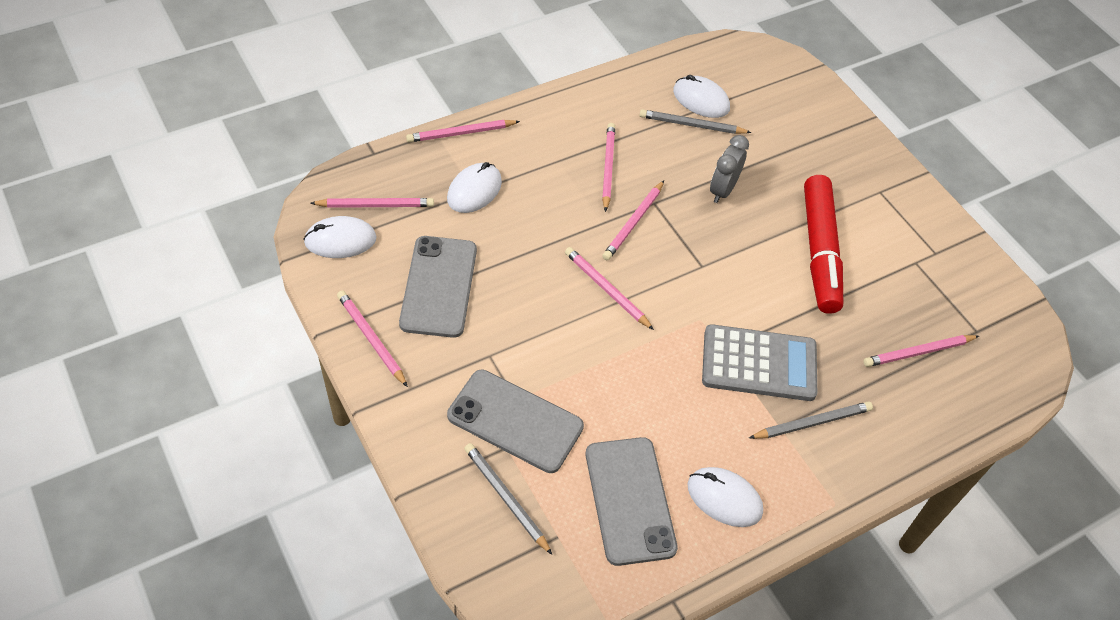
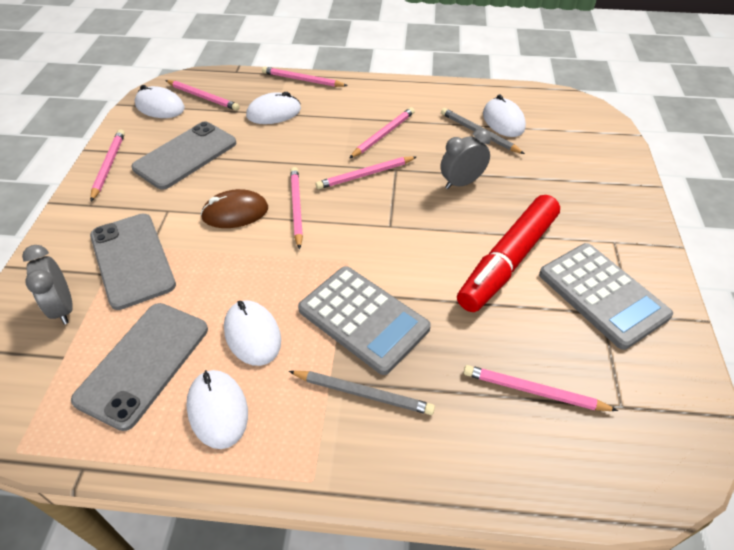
camera: 40 degrees right, 5 degrees down
(506, 498) = (63, 308): grey pencil -> grey clock
(556, 324) = (235, 212): none -> brown mouse
(689, 426) = (252, 334): none -> white mouse
(905, 246) = (602, 295): none -> grey calculator

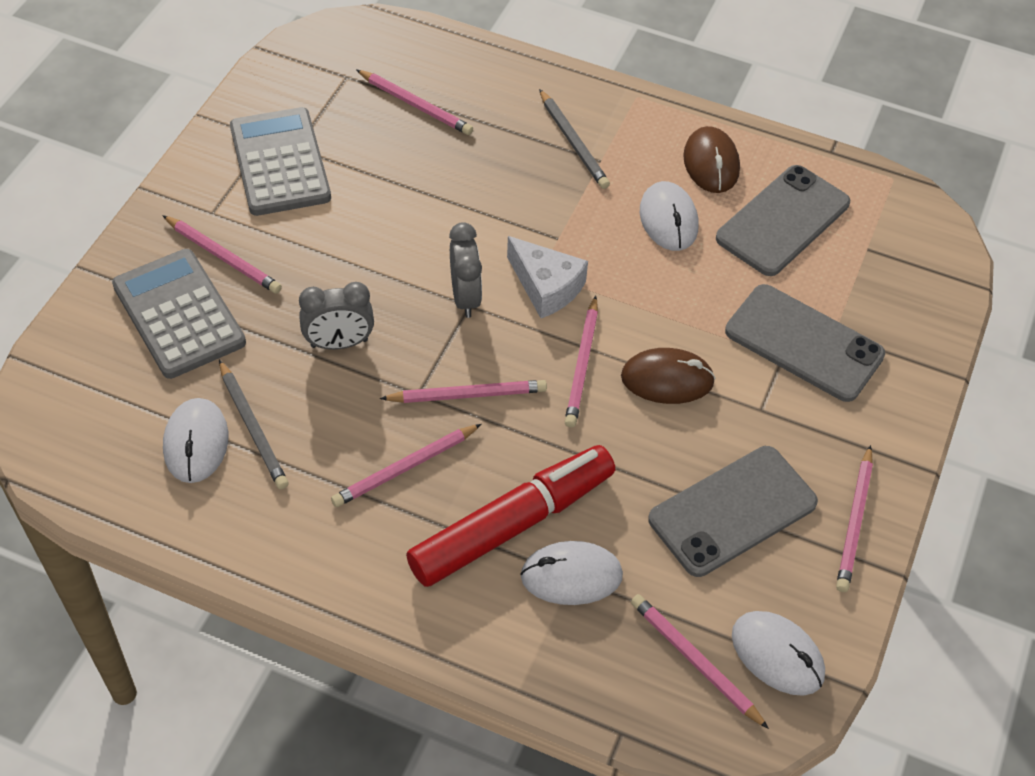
camera: 165 degrees left, 5 degrees up
(63, 308) = (878, 302): grey clock -> grey clock (465, 297)
(132, 260) = (804, 343): grey phone -> grey phone turned 45 degrees counterclockwise
(218, 410) = (711, 163): white mouse -> brown mouse
(302, 80) = (494, 660): pink pencil -> pink pencil (223, 257)
(339, 251) = (546, 287): none -> white cheese
(363, 319) = (547, 205): grey calculator -> grey calculator (179, 314)
(363, 393) = (573, 142): grey pencil -> grey pencil turned 150 degrees counterclockwise
(508, 261) = (354, 223): red marker -> red marker (512, 524)

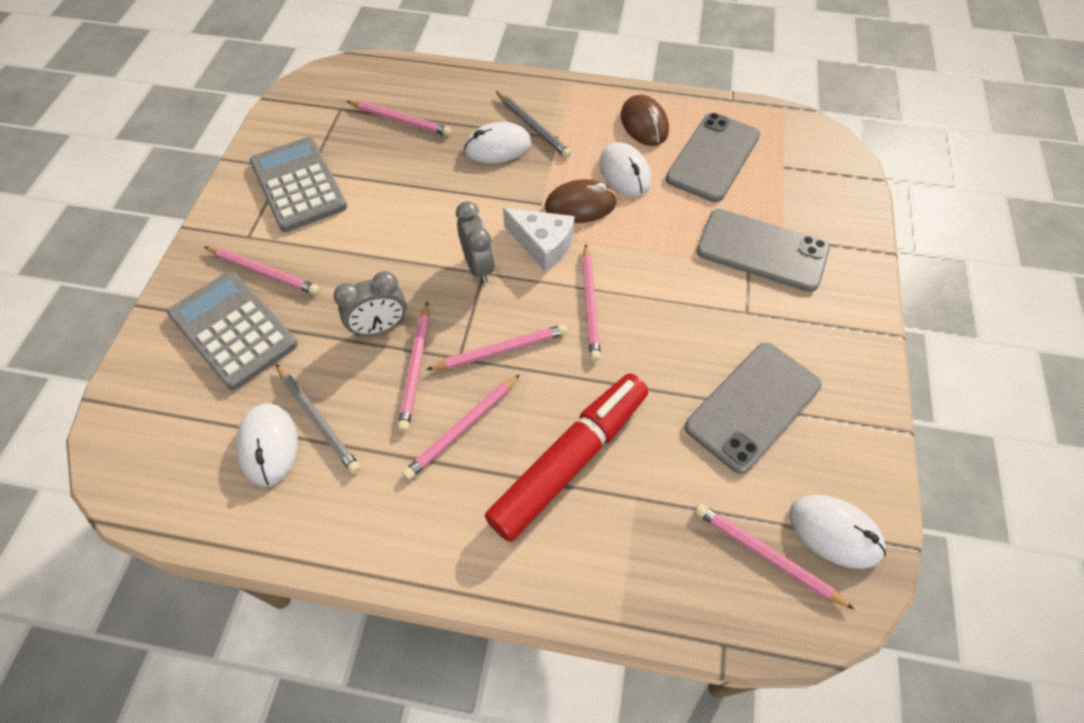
camera: 10 degrees left, 5 degrees up
(571, 575) = (634, 497): white mouse -> white mouse (497, 147)
(667, 379) = (663, 302): brown mouse -> brown mouse (580, 205)
(854, 521) = (855, 393): pink pencil -> pink pencil (416, 368)

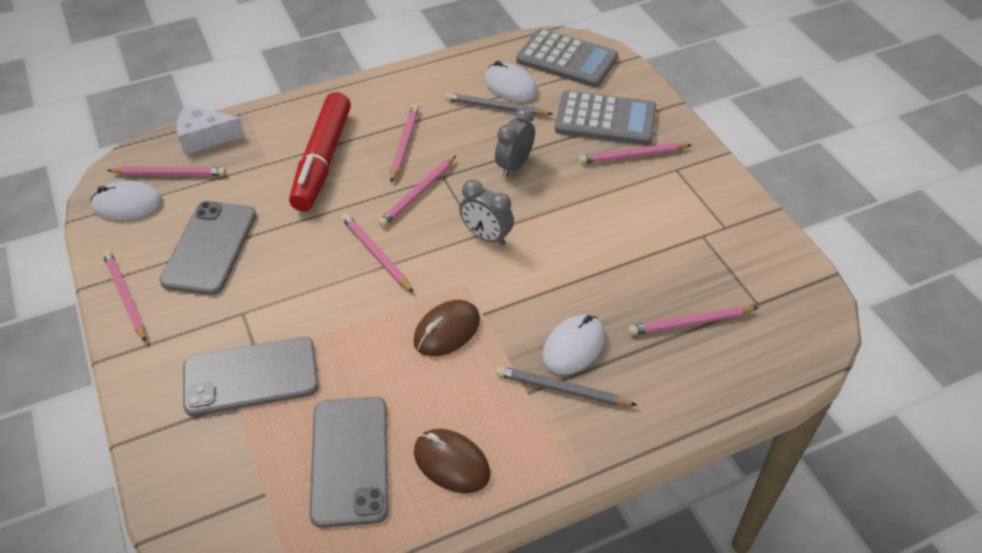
camera: 145 degrees right, 10 degrees down
(298, 185) = (694, 220): grey calculator -> grey calculator (566, 59)
(416, 368) = (465, 157): pink pencil -> pink pencil (125, 296)
(543, 245) = (450, 279): white cheese -> white cheese (204, 137)
(624, 173) = (430, 388): white mouse -> none

